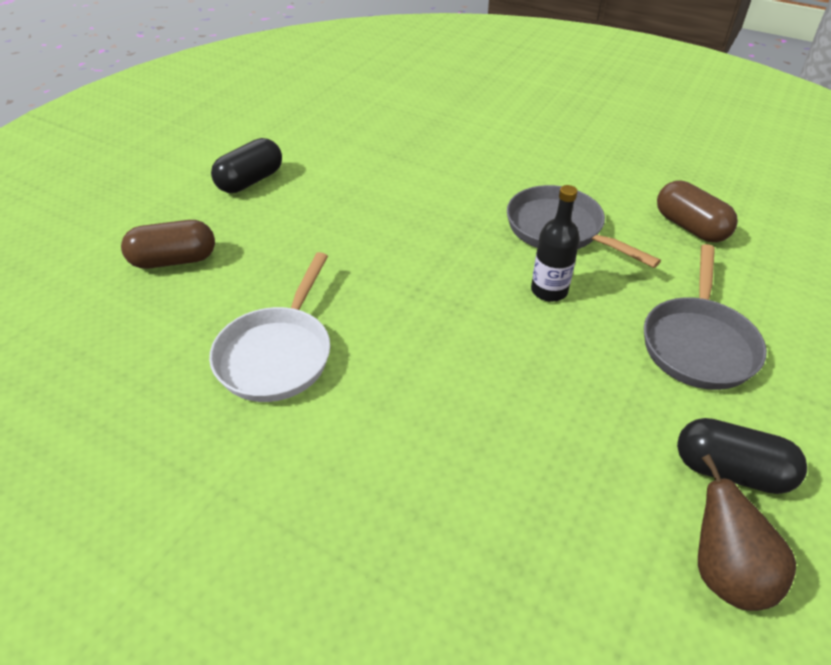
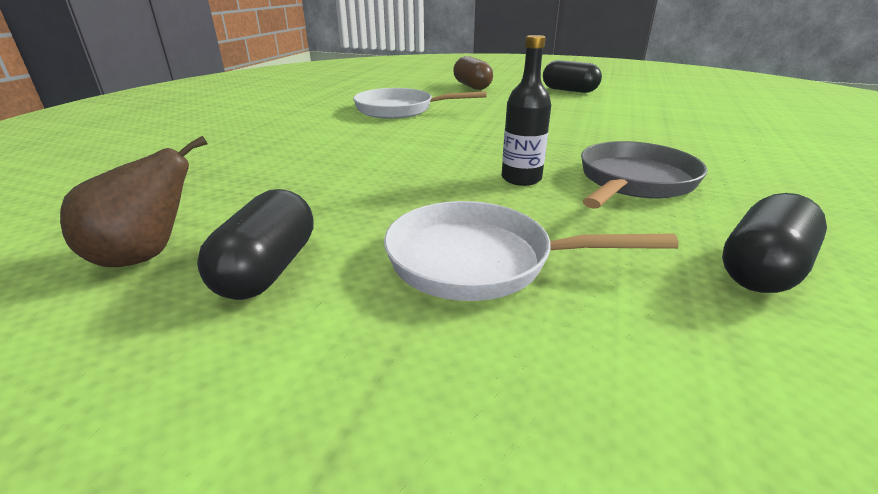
camera: 80 degrees right, 15 degrees down
(690, 227) = (762, 269): brown capsule -> black capsule
(698, 344) = (479, 261): grey pan -> white pan

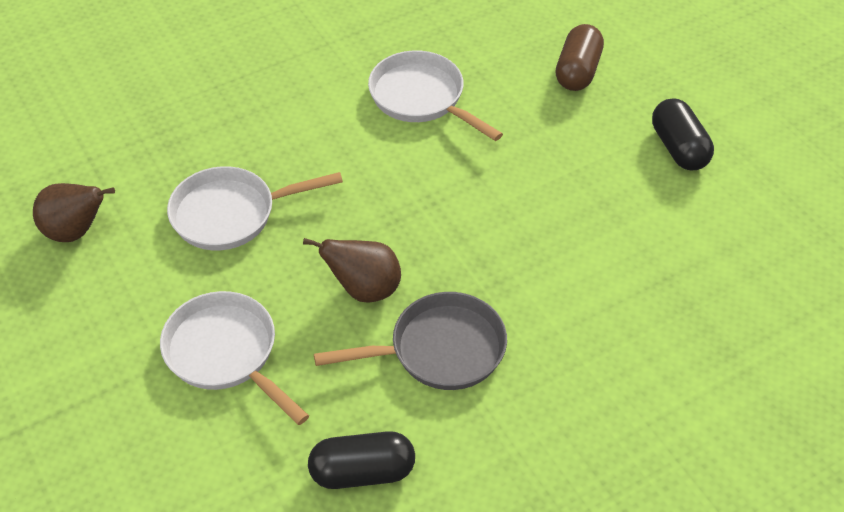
camera: 40 degrees right, 20 degrees up
(268, 269) = (120, 285): black capsule -> none
(334, 185) = (231, 214): none -> white pan
(521, 178) = (364, 289): black bottle -> brown pear

